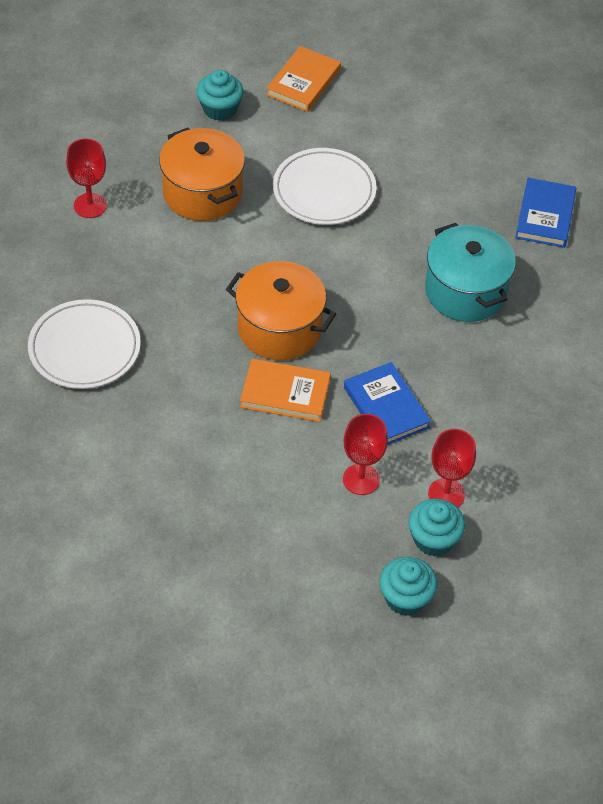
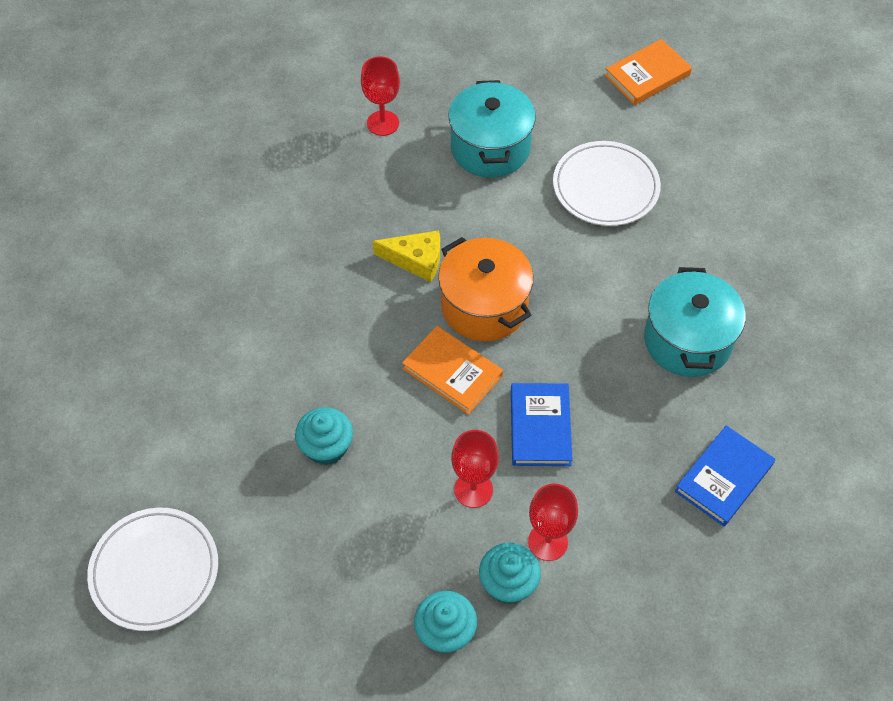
camera: 30 degrees right, 5 degrees up
(84, 348) = (298, 255): white plate -> white plate (155, 571)
(195, 312) = (416, 260): none -> yellow cheese
(202, 193) = (490, 148): orange pot -> turquoise pot
(220, 109) = (553, 74): turquoise cupcake -> turquoise cupcake (326, 447)
(545, 216) = (814, 294): blue book -> blue book (723, 478)

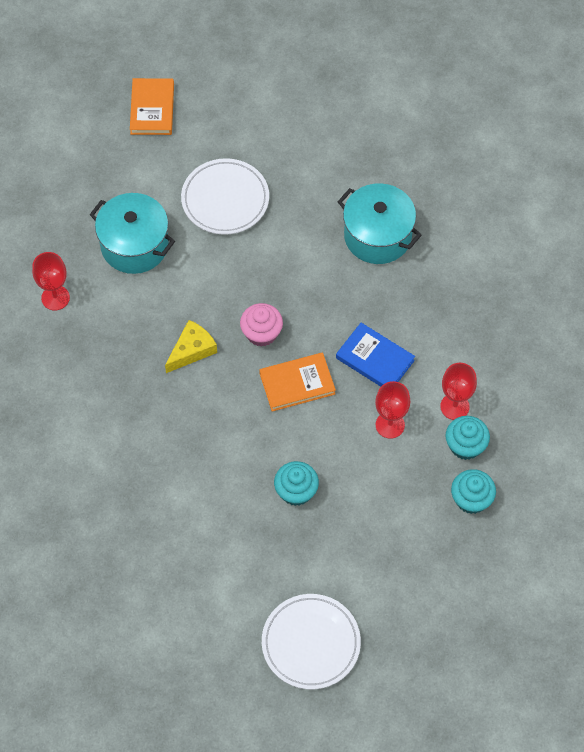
camera: 55 degrees left, 5 degrees up
(484, 306) = (261, 333): orange pot -> pink cupcake
(723, 478) = (483, 284): blue book -> none

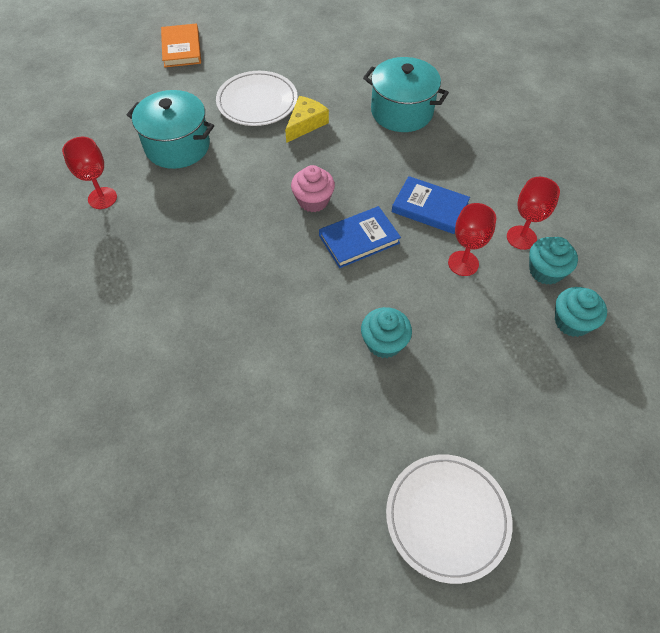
camera: 10 degrees left, 5 degrees down
(192, 350) = (246, 224): yellow cheese -> yellow cheese (305, 124)
(297, 383) = (359, 239): orange book -> blue book

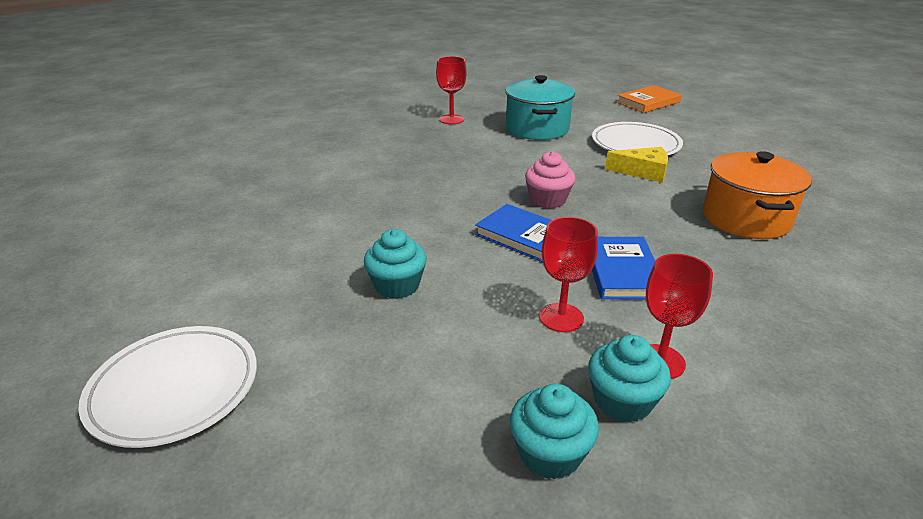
camera: 65 degrees right, 25 degrees down
(402, 112) = (746, 218): turquoise pot -> orange pot

